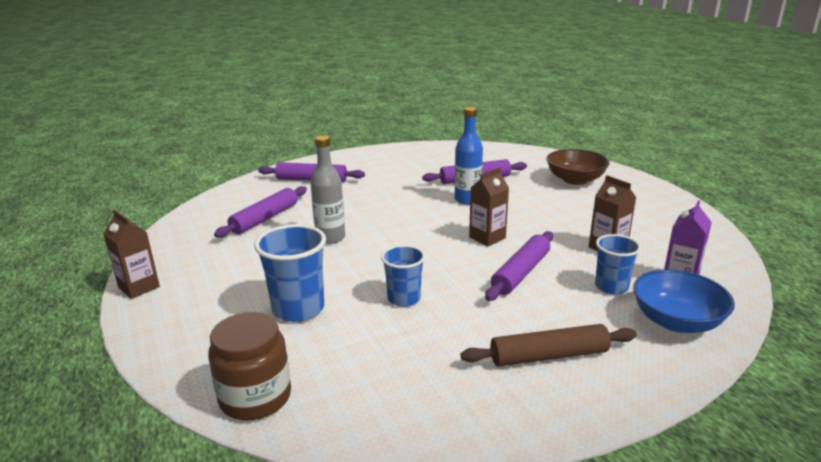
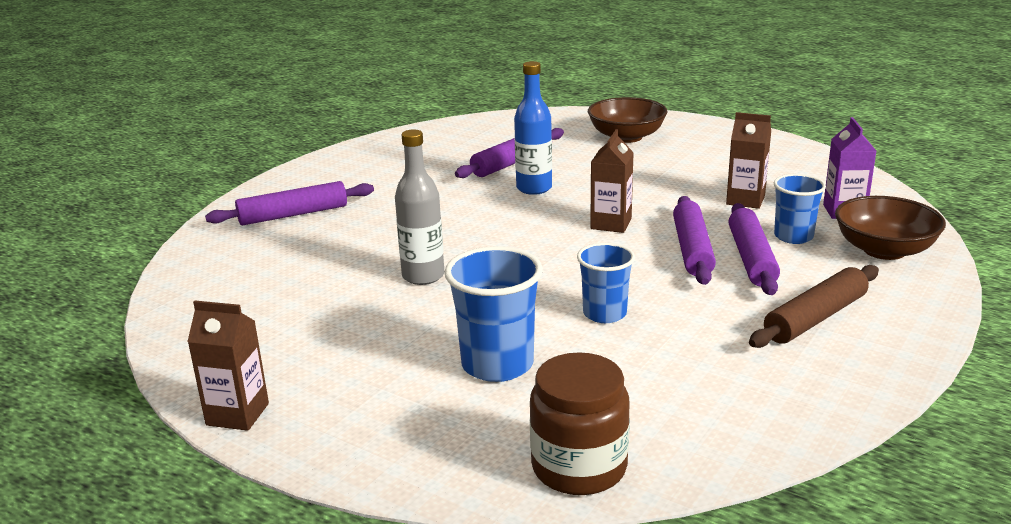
camera: 30 degrees left, 0 degrees up
(265, 218) = (297, 279): purple rolling pin -> purple rolling pin (751, 258)
(676, 321) = (884, 250): blue bowl -> brown bowl

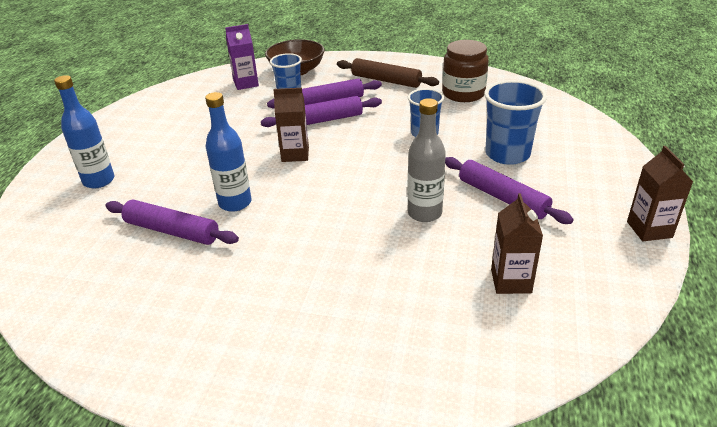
camera: 110 degrees left, 10 degrees up
(293, 214) = (349, 345): purple rolling pin -> purple rolling pin (502, 197)
(579, 467) = (565, 115): brown jar -> brown jar (463, 93)
(626, 137) = (99, 181): brown bowl -> blue bottle
(745, 200) = (236, 113): brown carton -> brown carton (511, 281)

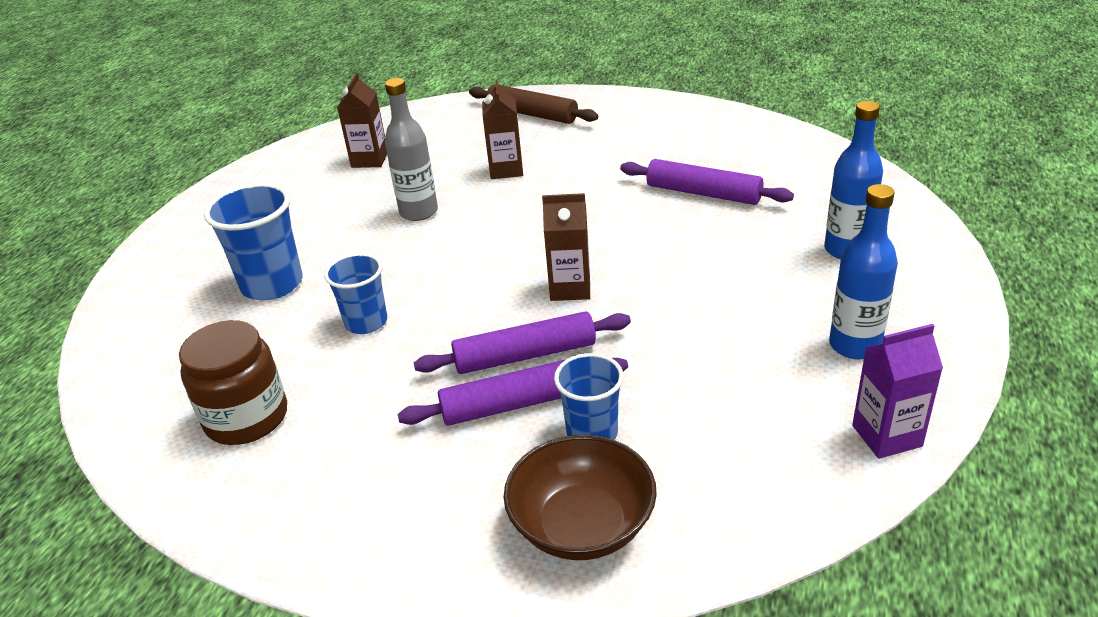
camera: 175 degrees left, 0 degrees up
(235, 203) = (640, 222): blue bottle -> blue bottle (854, 345)
(246, 83) = (699, 476): purple carton -> purple carton (886, 436)
(386, 80) = (378, 470): brown rolling pin -> brown rolling pin (532, 114)
(502, 197) = (323, 228): purple rolling pin -> none
(649, 229) = (206, 199): brown carton -> brown carton (506, 170)

